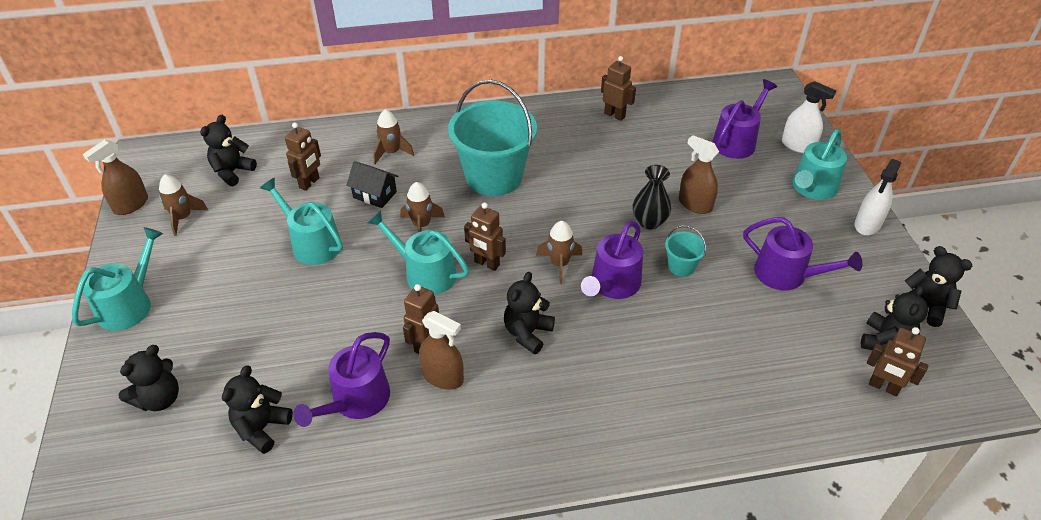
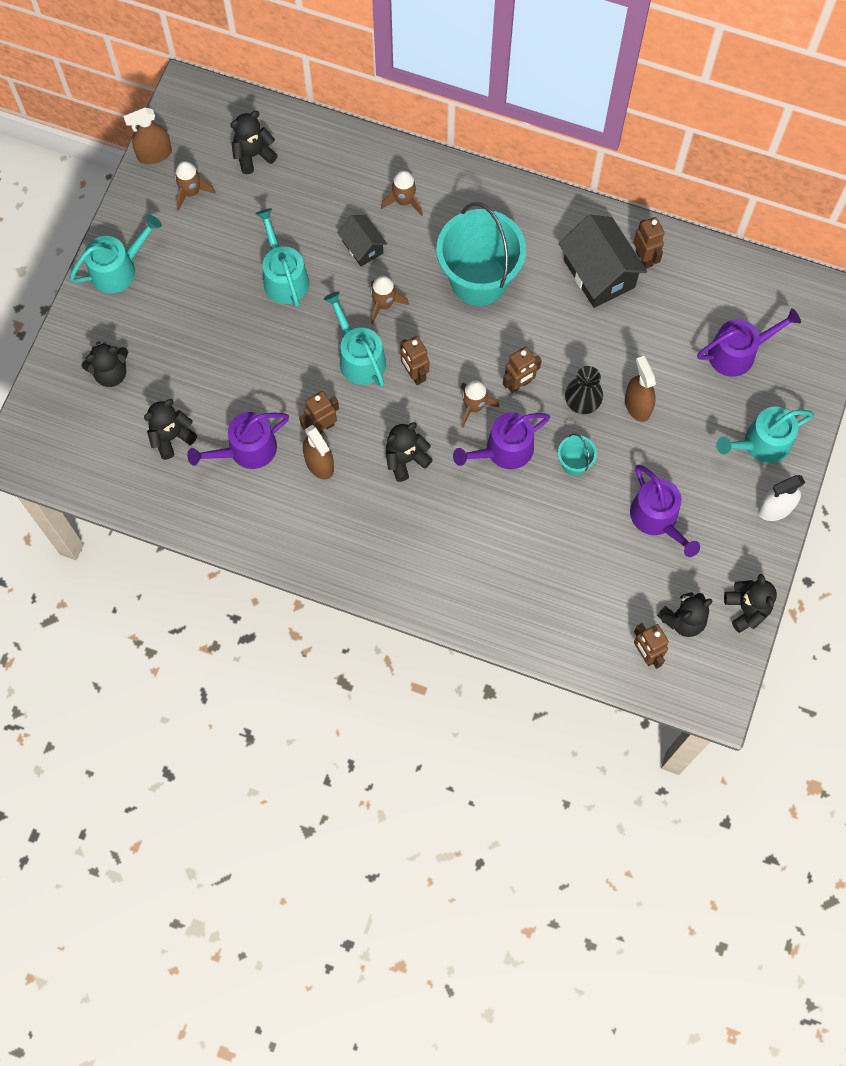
camera: 30 degrees right, 25 degrees up
(309, 183) = (313, 203): brown robot -> brown robot (519, 384)
(588, 136) = (599, 273): none -> black house
(798, 145) = (793, 388): white spray bottle -> none

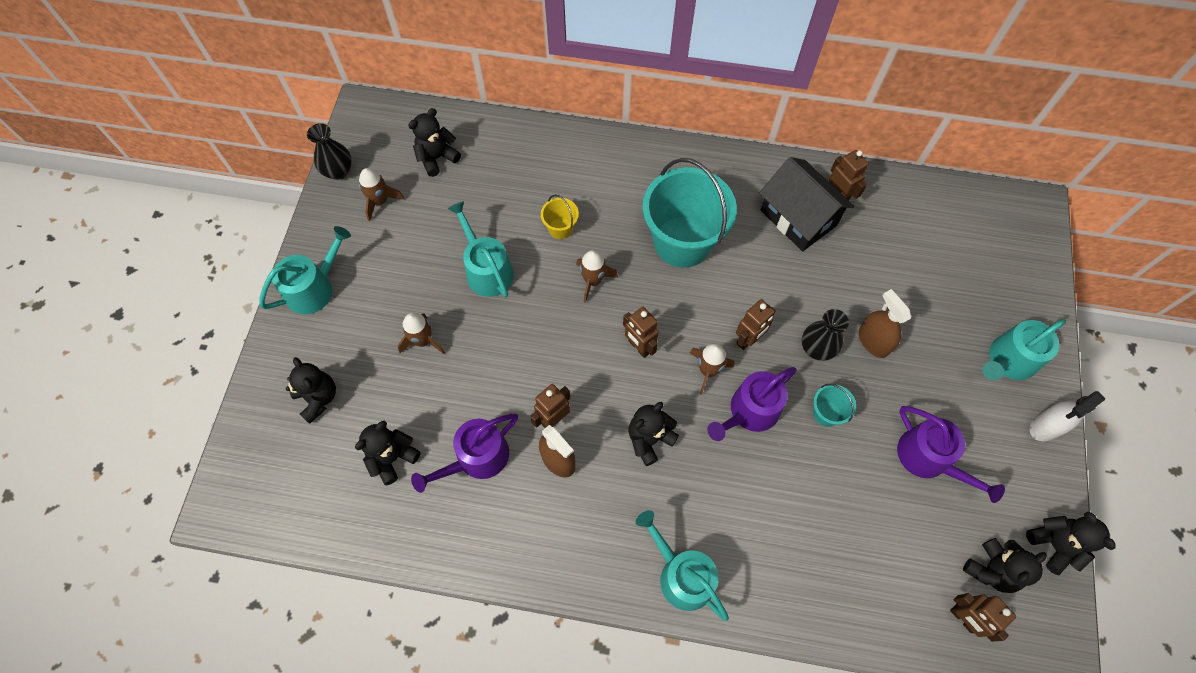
camera: 10 degrees left, 5 degrees down
(111, 373) = (318, 398): black teddy bear -> black teddy bear turned 90 degrees counterclockwise
(154, 154) = (338, 171): brown spray bottle -> black vase
(359, 357) = (578, 339): turquoise watering can -> turquoise watering can (681, 575)
(362, 247) = (560, 228): black house -> yellow bucket
(404, 201) = (592, 179): brown rocket -> brown rocket (423, 341)
(737, 353) = (955, 273): purple watering can -> none

